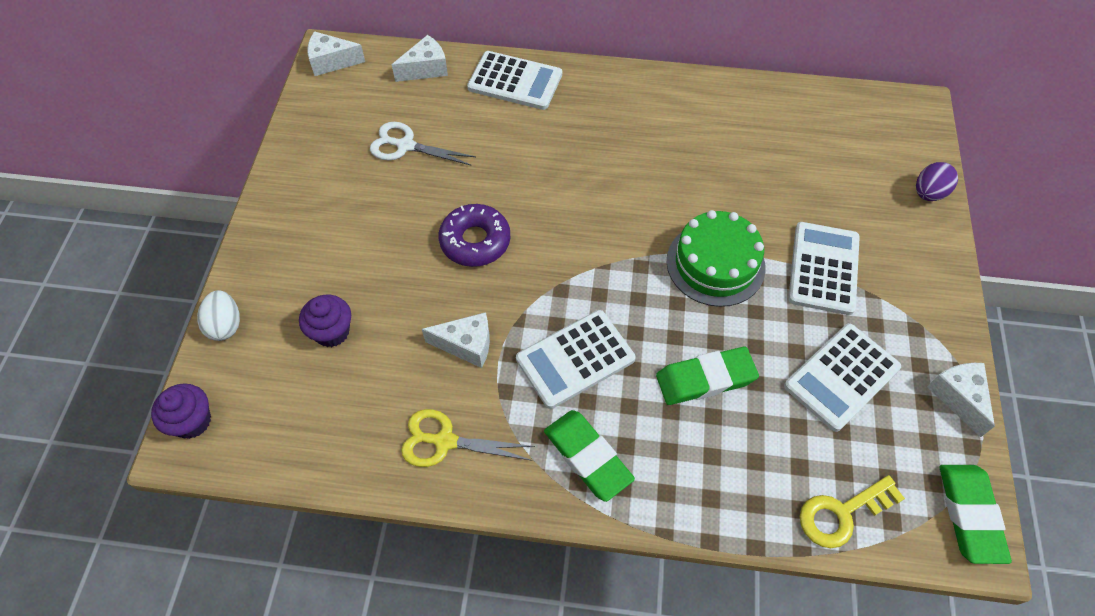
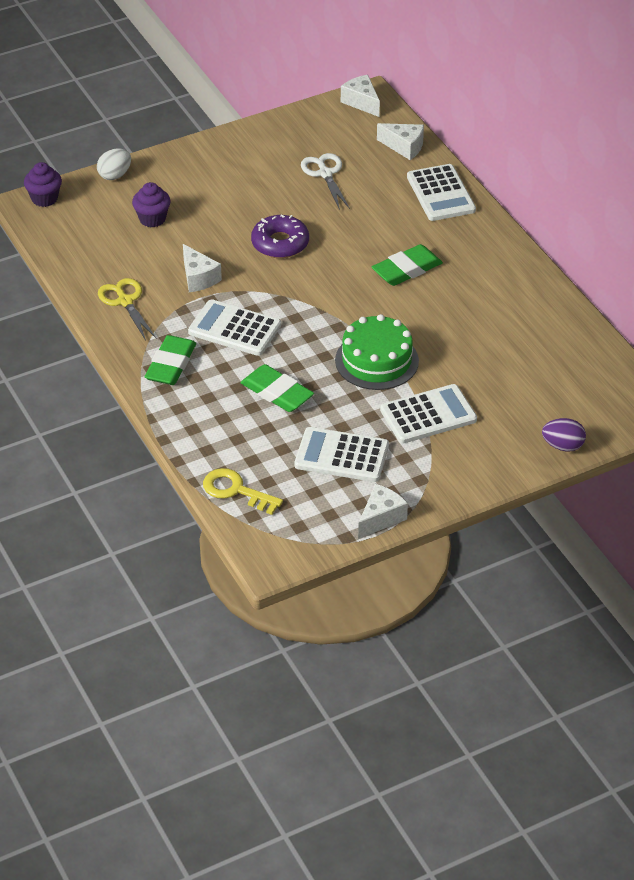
camera: 55 degrees right, 15 degrees down
(969, 514) = (290, 551): green eraser -> green eraser (407, 269)

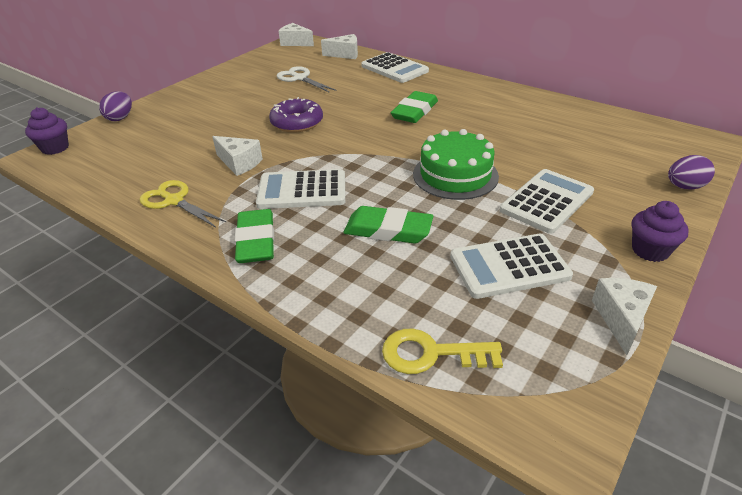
camera: 25 degrees left, 5 degrees down
(115, 175) = (120, 118): white egg -> purple egg
(152, 219) = (170, 136): purple cupcake -> purple cupcake (650, 250)

